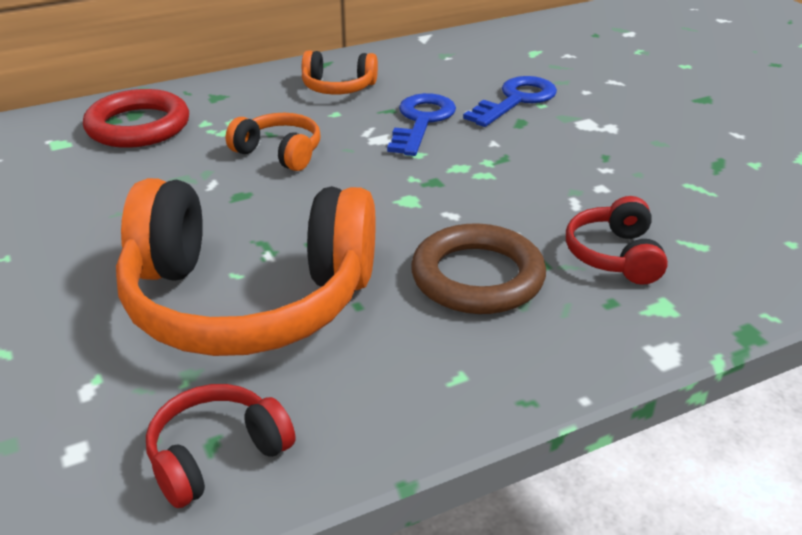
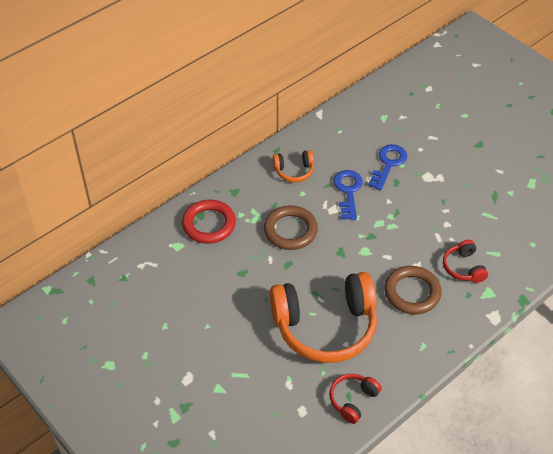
camera: 15 degrees left, 15 degrees up
(279, 153) = (290, 230): orange headphones -> brown ring

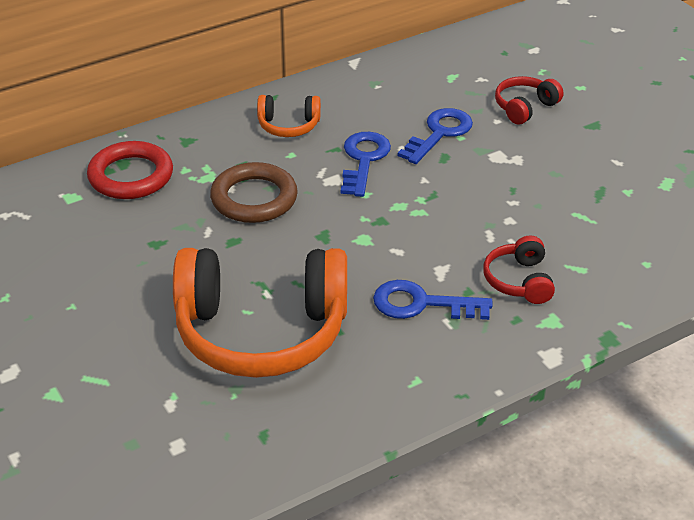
camera: 10 degrees right, 10 degrees down
(353, 400) = (269, 442): red headphones -> red headphones (525, 107)
(412, 292) = (421, 304): brown ring -> blue key

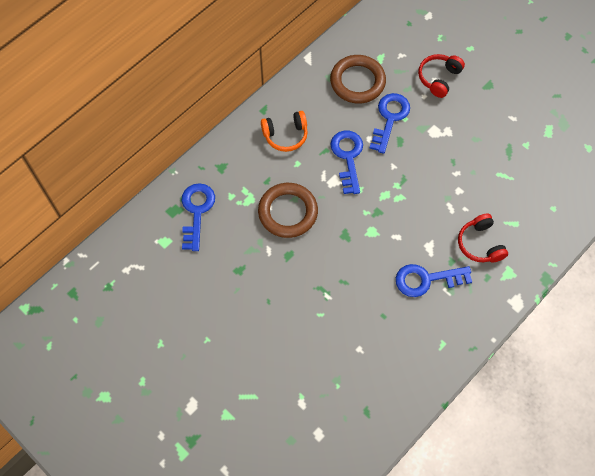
camera: 15 degrees left, 25 degrees up
(131, 176) = (196, 211): red ring -> blue key
(261, 331) = (335, 329): orange headphones -> none
(410, 93) = (357, 82): none -> brown ring

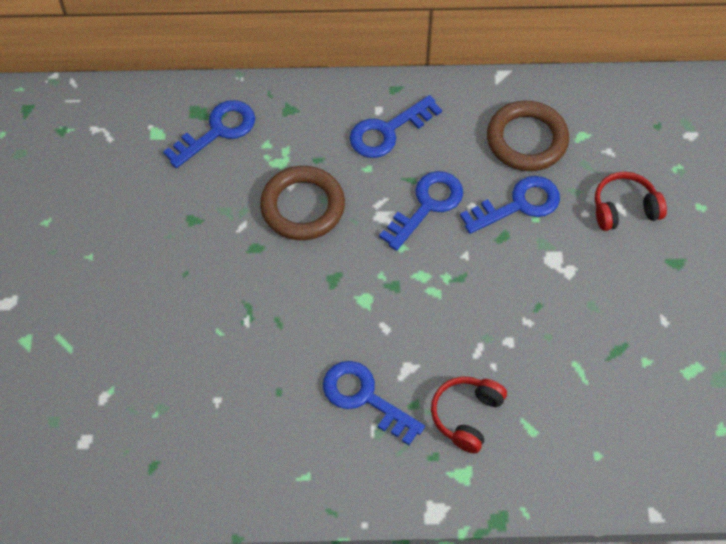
camera: 45 degrees right, 5 degrees down
(285, 135) = (388, 131): orange headphones -> blue key

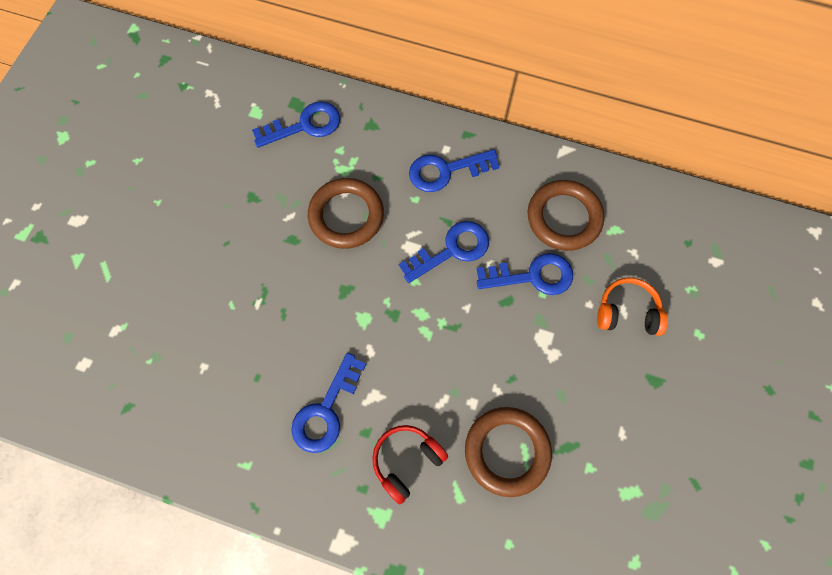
camera: 20 degrees right, 10 degrees up
(365, 398) = (326, 410): blue key -> blue key turned 120 degrees counterclockwise
(561, 373) = (507, 451): none -> brown ring
(624, 209) = (627, 312): red headphones -> orange headphones

